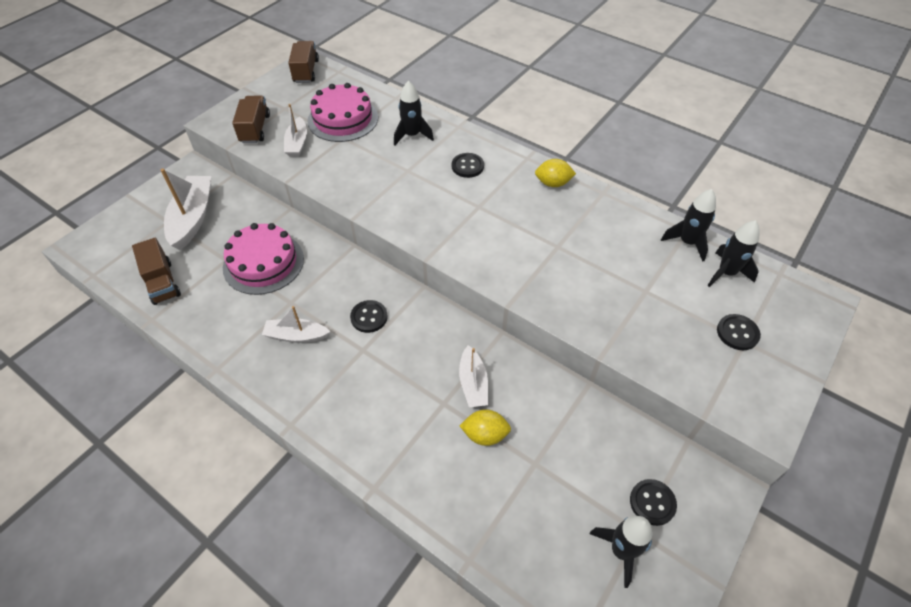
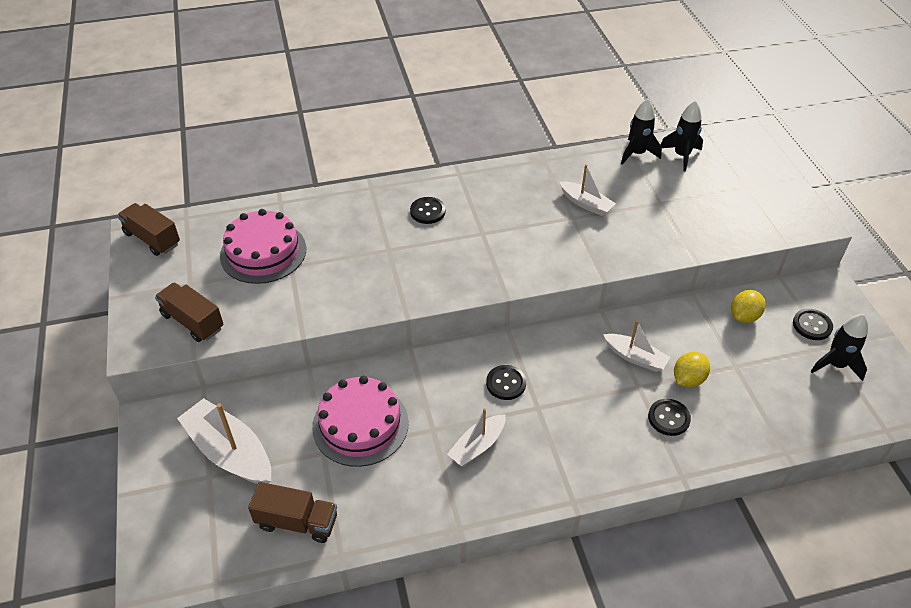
camera: 50 degrees left, 5 degrees down
(297, 143) = (257, 302): white boat -> white boat (586, 204)
(412, 135) = (346, 221): black rocket -> none
(553, 183) = (504, 178): yellow lemon -> yellow lemon (744, 316)
(737, 333) = (735, 186): black button -> black button (668, 418)

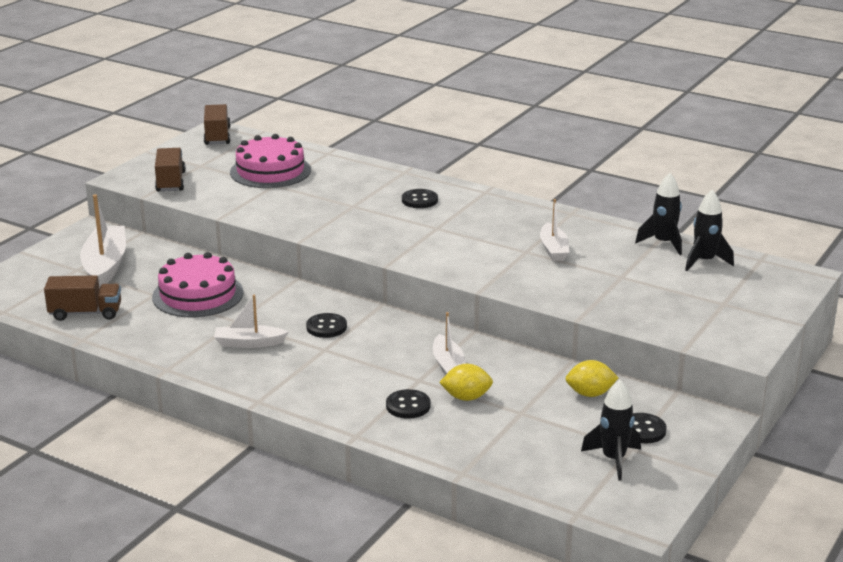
camera: 45 degrees right, 20 degrees down
(297, 522) = (85, 313): brown truck -> brown truck turned 60 degrees counterclockwise

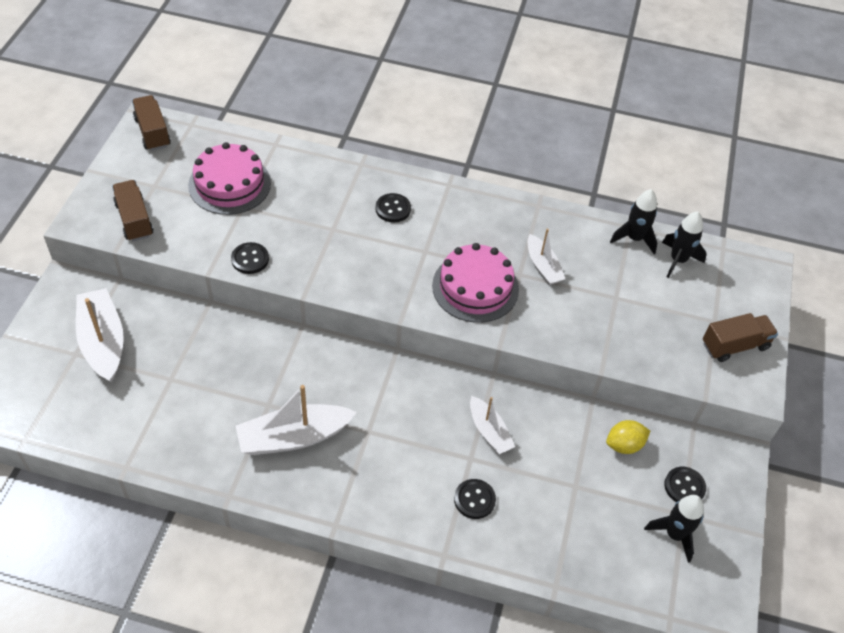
camera: 20 degrees left, 25 degrees up
(85, 313) = (113, 424): brown truck -> brown truck (735, 346)
(198, 295) = (215, 371): pink cake -> pink cake (475, 287)
(249, 343) = (293, 437): white boat -> white boat, size x1.67
(326, 327) = (358, 397): black button -> black button (250, 259)
(466, 397) = (521, 475): yellow lemon -> none

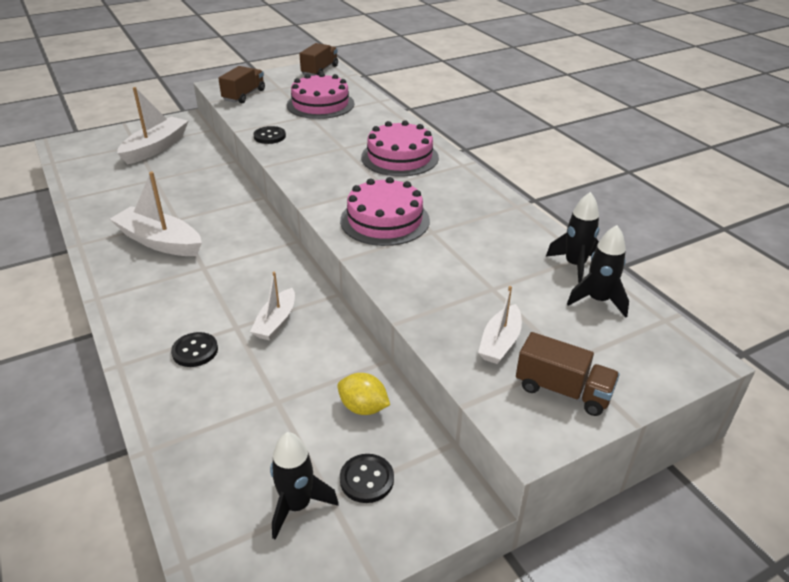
camera: 50 degrees right, 15 degrees down
(393, 209) = (399, 157): black button -> pink cake
(543, 266) = (459, 238): white boat -> white boat (500, 342)

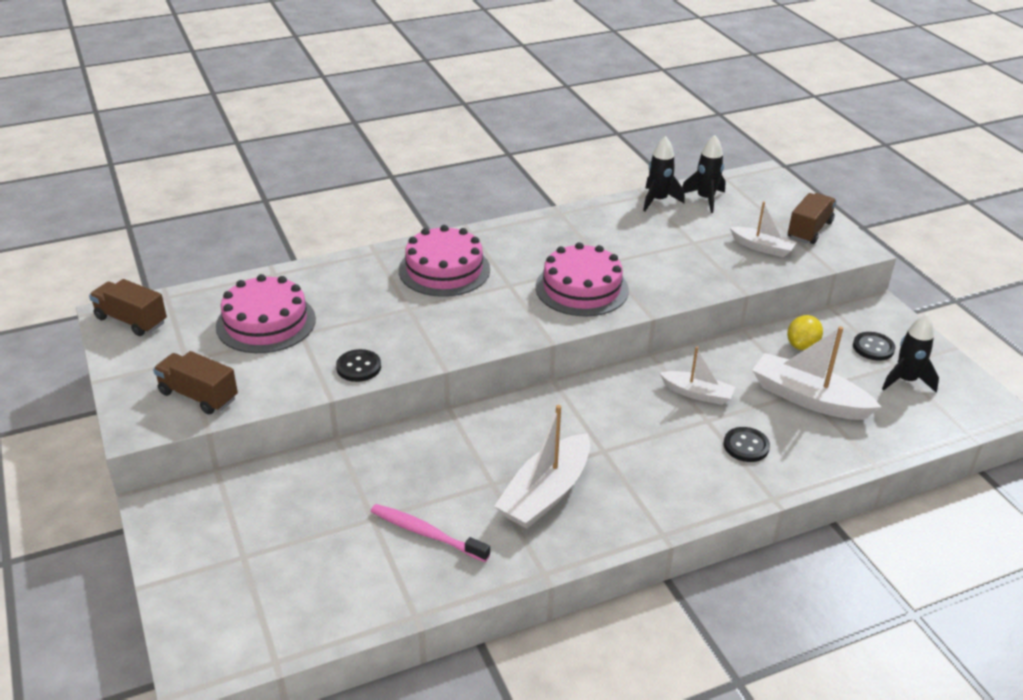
camera: 85 degrees left, 0 degrees up
(134, 198) = (426, 533): none -> pink toothbrush
(156, 148) = (262, 530): white boat -> white boat (808, 398)

